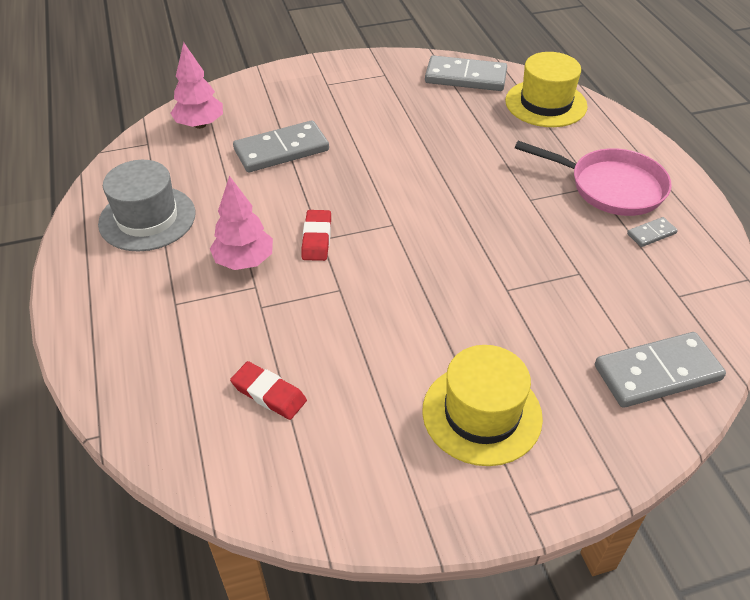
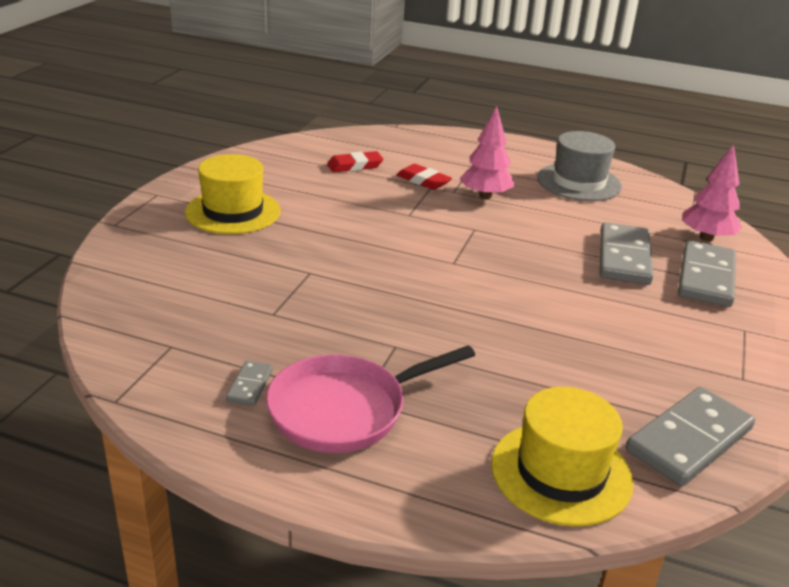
camera: 125 degrees right, 15 degrees down
(317, 238) = (476, 227): red eraser -> red eraser (423, 181)
(657, 373) = (140, 285): grey domino -> grey domino (705, 277)

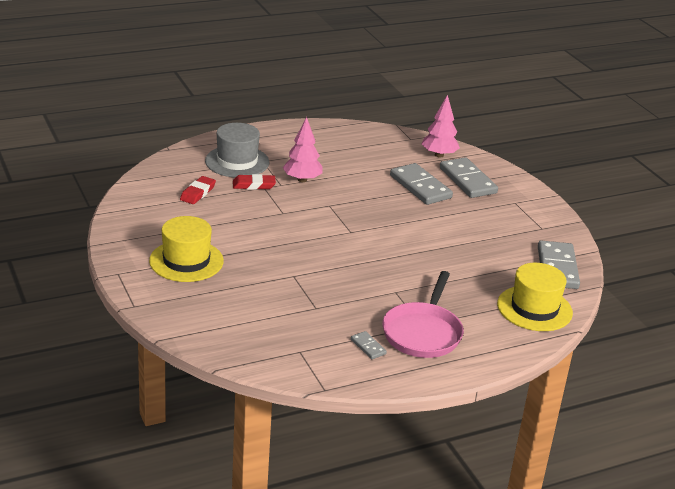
camera: 45 degrees left, 0 degrees up
(578, 182) = (334, 146): grey hat -> grey hat (237, 162)

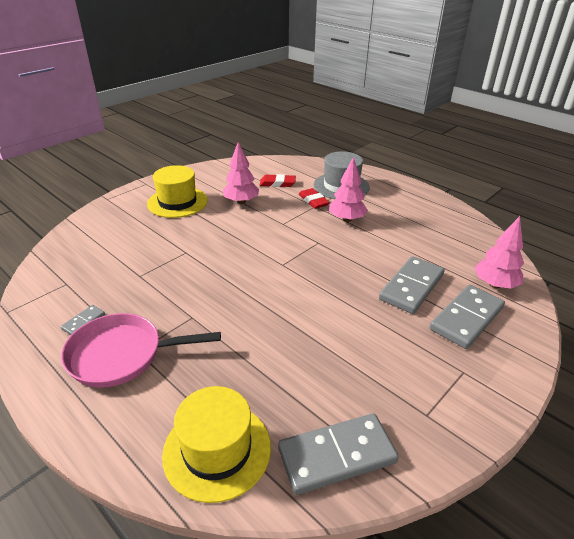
camera: 70 degrees right, 5 degrees up
(220, 223) = (241, 202): none -> pink tree

